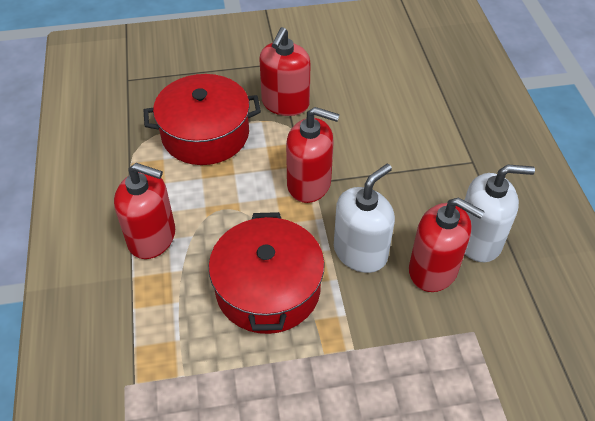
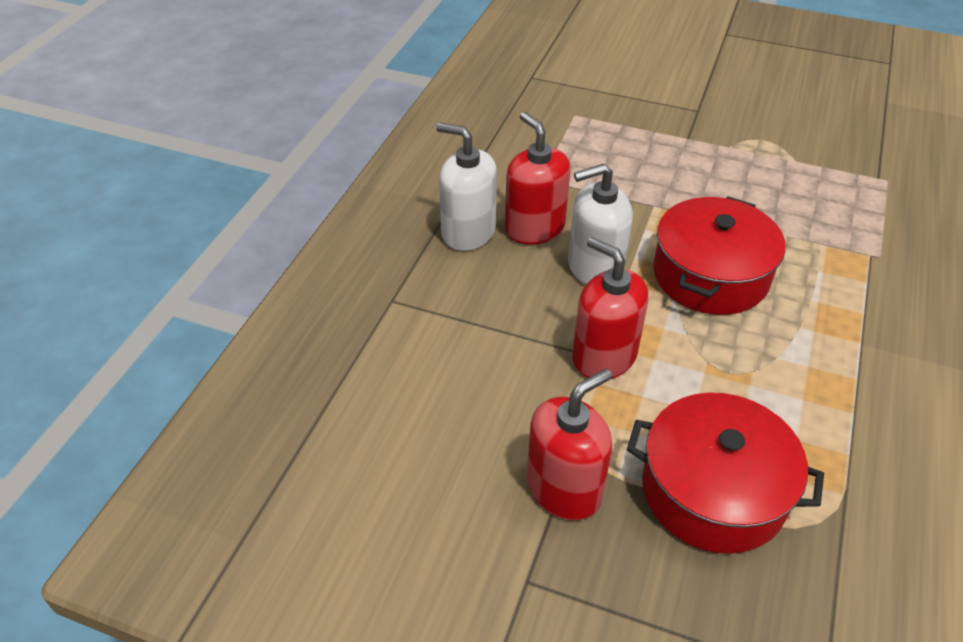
camera: 150 degrees left, 5 degrees down
(152, 237) = (829, 374): red soap dispenser -> none

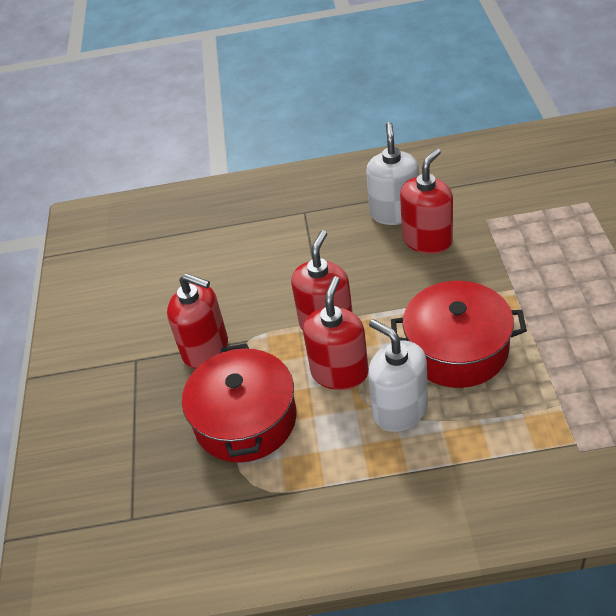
camera: 70 degrees right, 0 degrees up
(594, 268) = (411, 286): white soap dispenser -> white soap dispenser (400, 410)
(687, 375) = (339, 372): none -> red soap dispenser

